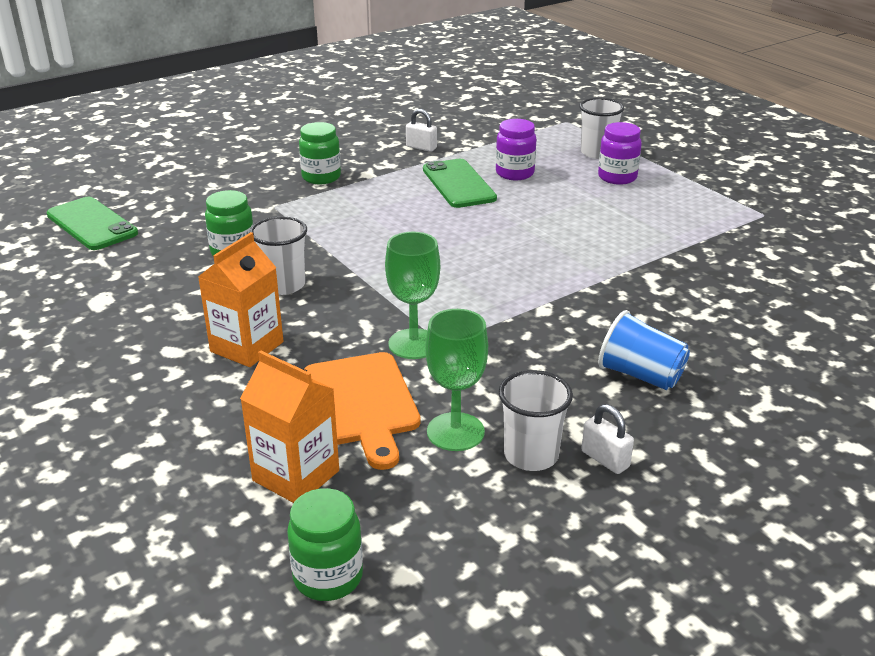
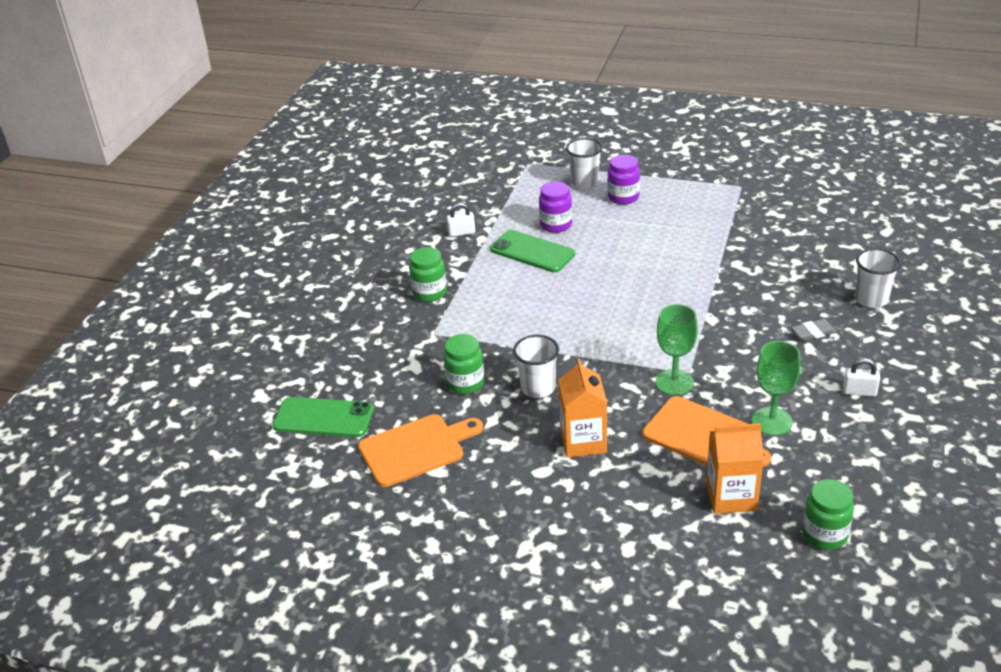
camera: 35 degrees left, 5 degrees up
(112, 279) = (416, 449): none -> orange cutting board
(531, 455) = (824, 411): white cup -> white cup (871, 299)
(640, 375) = (813, 332): blue cup -> grey eraser

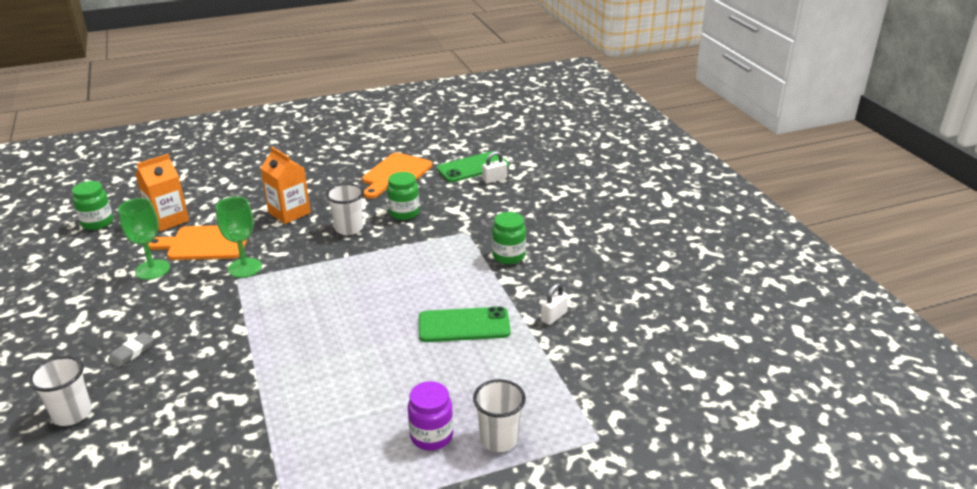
camera: 140 degrees right, 5 degrees down
(556, 225) = (472, 364): purple jar -> none
(859, 392) = (79, 316): white padlock -> white padlock (494, 179)

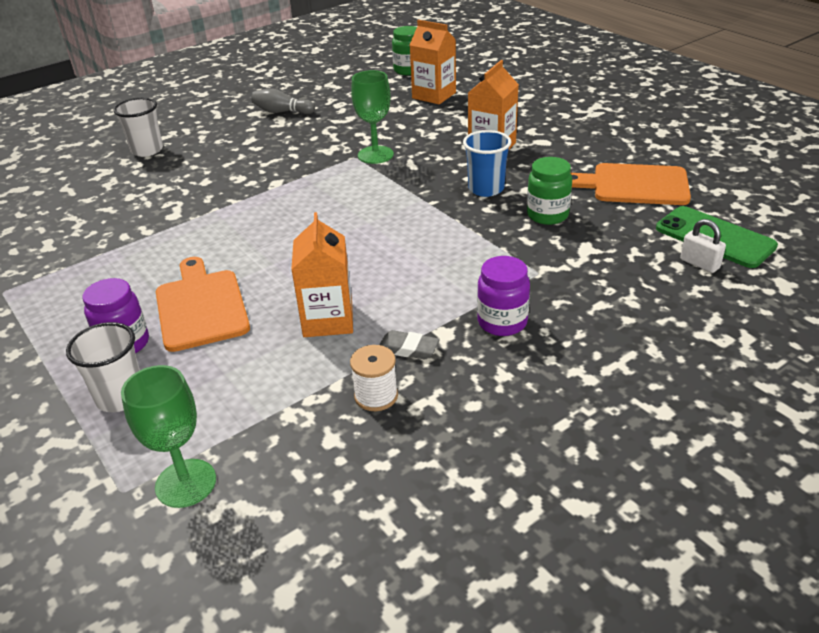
camera: 75 degrees right, 5 degrees up
(93, 309) = (282, 112): none -> grey bowling pin
(132, 352) = (228, 147): grey eraser -> grey eraser (408, 348)
(152, 270) = (350, 115): green goblet -> green goblet (186, 483)
(205, 243) = (405, 123): orange cutting board -> orange cutting board (201, 306)
(349, 228) = (486, 189): white cup -> blue cup
(464, 325) = (328, 320): green phone -> orange carton
(508, 256) = (502, 322): green jar -> purple jar
(554, 316) = (376, 396): white padlock -> white spool

